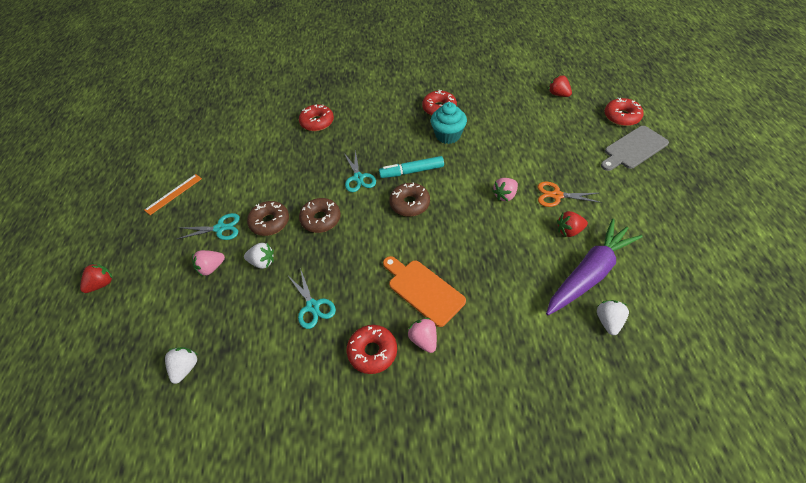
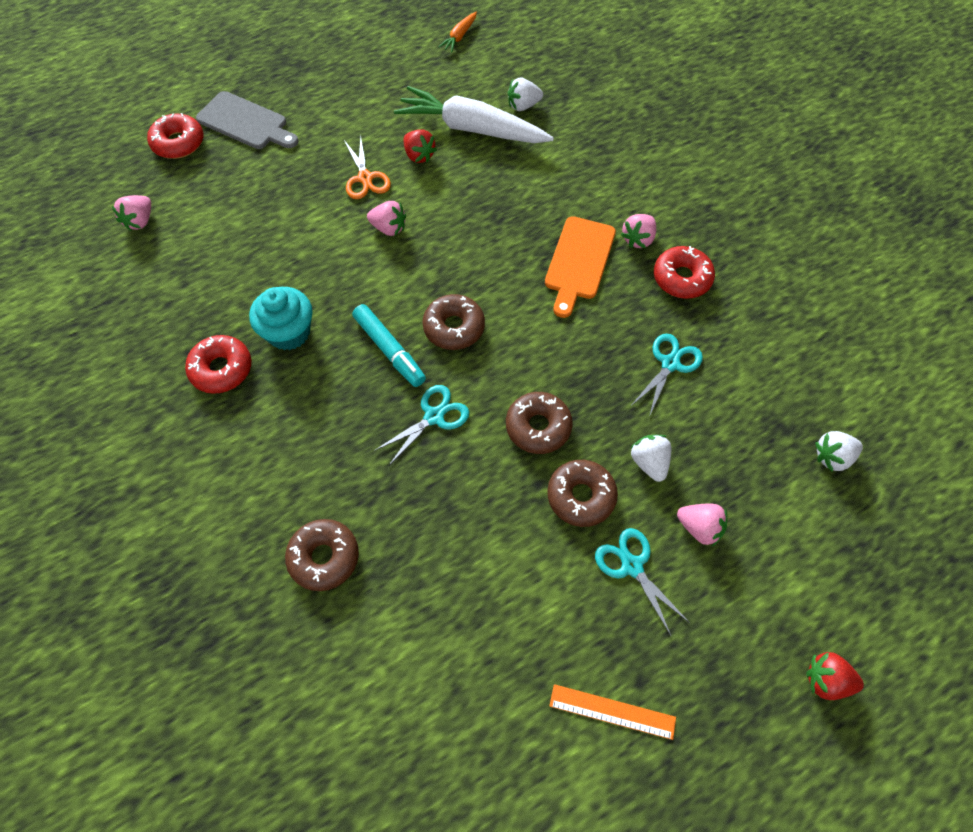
camera: 120 degrees left, 10 degrees up
(317, 122) = (324, 557): red donut -> brown donut
(558, 94) = (140, 221): red strawberry -> pink strawberry
(589, 273) = (472, 129): purple carrot -> white carrot
(721, 307) = (459, 36): none -> orange carrot

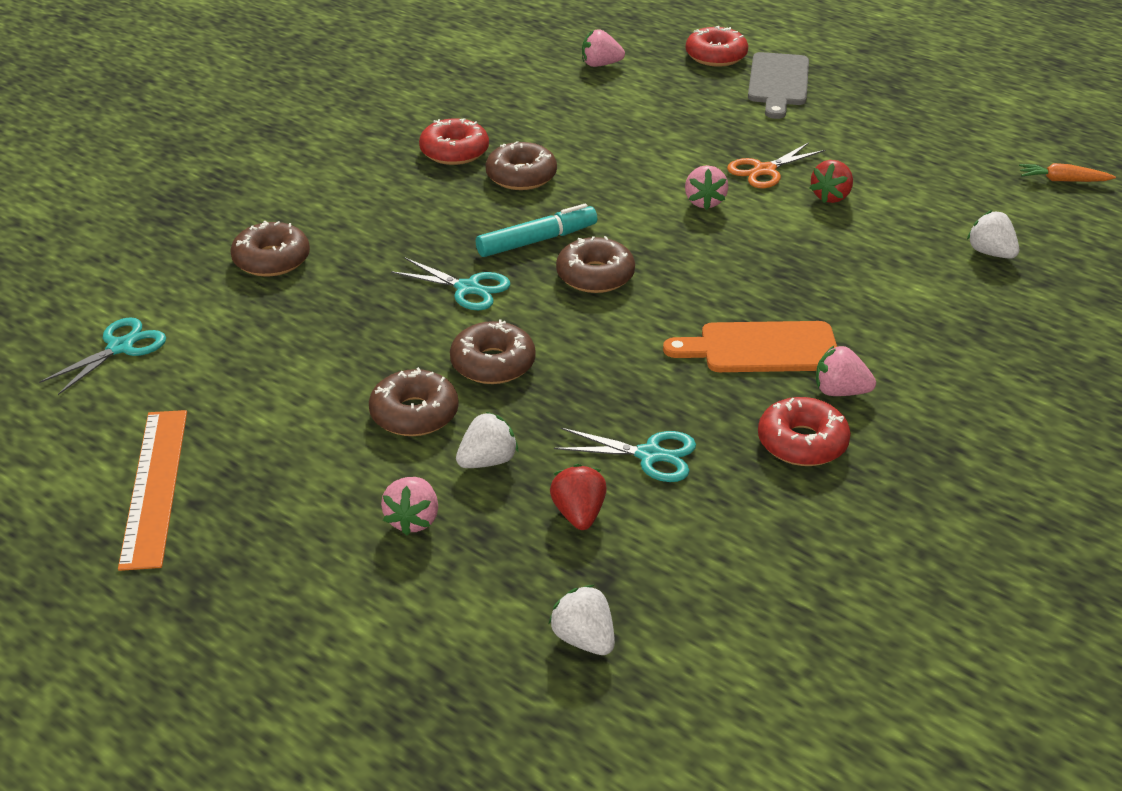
camera: 70 degrees right, 25 degrees down
(289, 332) = (521, 176): turquoise cupcake -> brown donut
(389, 350) = (537, 241): turquoise marker -> turquoise marker turned 150 degrees counterclockwise
(472, 129) = (911, 223): white carrot -> none
(612, 711) = (154, 486): orange ruler -> orange ruler, size x1.54
(631, 566) = (338, 471): turquoise scissors -> turquoise scissors (120, 347)
(826, 680) = (238, 670): red strawberry -> red strawberry (579, 514)

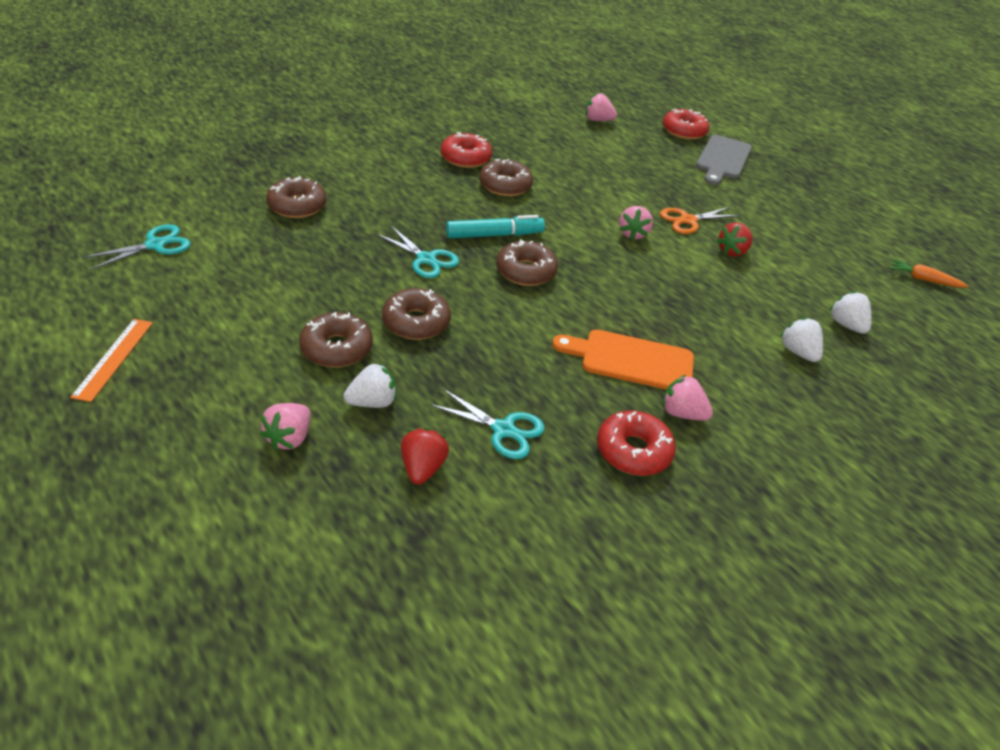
camera: 10 degrees right, 5 degrees up
(154, 486) = (113, 358): orange ruler -> orange ruler, size x0.65
(584, 639) = (373, 588): white strawberry -> white strawberry (798, 352)

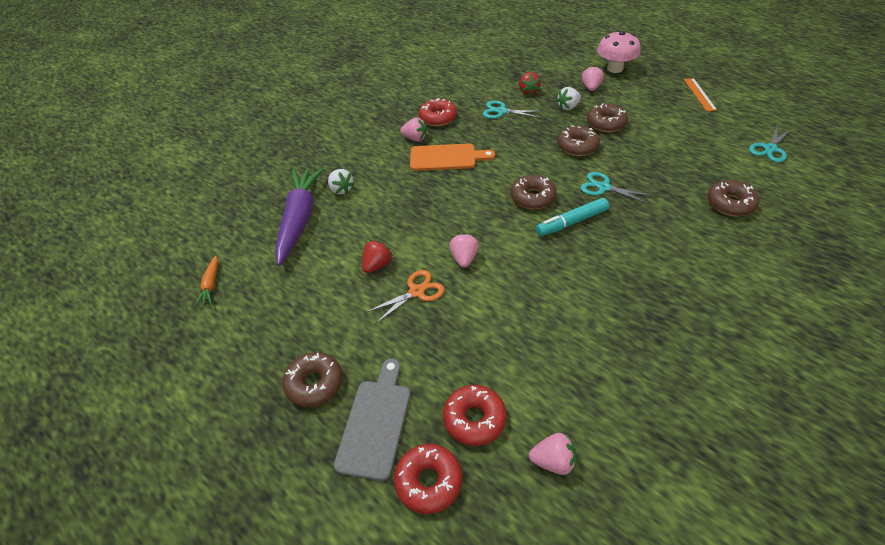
camera: 175 degrees right, 5 degrees up
(186, 480) = (615, 68): none -> pink mushroom
(466, 158) = (656, 310): red donut -> red donut (474, 419)
(505, 185) = (596, 282): brown donut -> brown donut (315, 384)
(846, 325) = (300, 219): white strawberry -> purple carrot
(923, 279) = (211, 284): orange carrot -> orange carrot turned 75 degrees clockwise

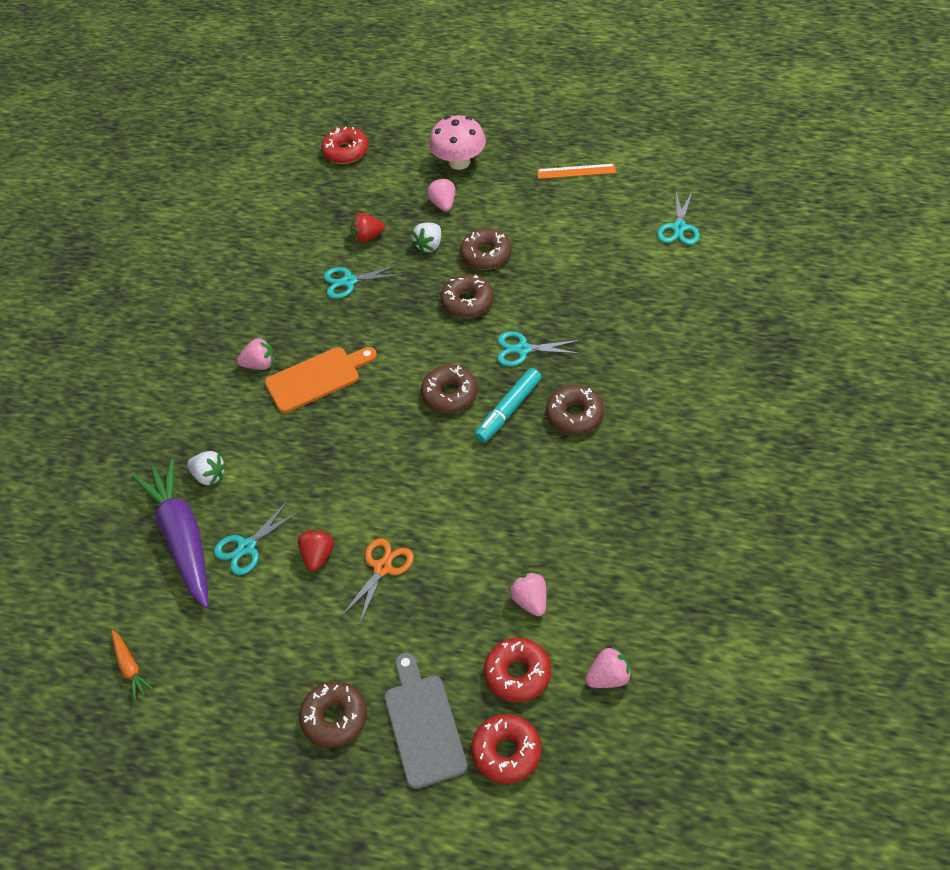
camera: 25 degrees left, 5 degrees up
(334, 240) = (247, 547): none -> turquoise scissors
(438, 118) = (271, 321): red donut -> red donut (346, 151)
(464, 258) = (413, 505): pink strawberry -> pink strawberry (530, 601)
(528, 91) = (367, 237): red strawberry -> red strawberry turned 105 degrees clockwise
(699, 94) = (576, 171): orange ruler -> orange ruler turned 60 degrees counterclockwise
(730, 204) = (663, 320): brown donut -> brown donut (575, 415)

